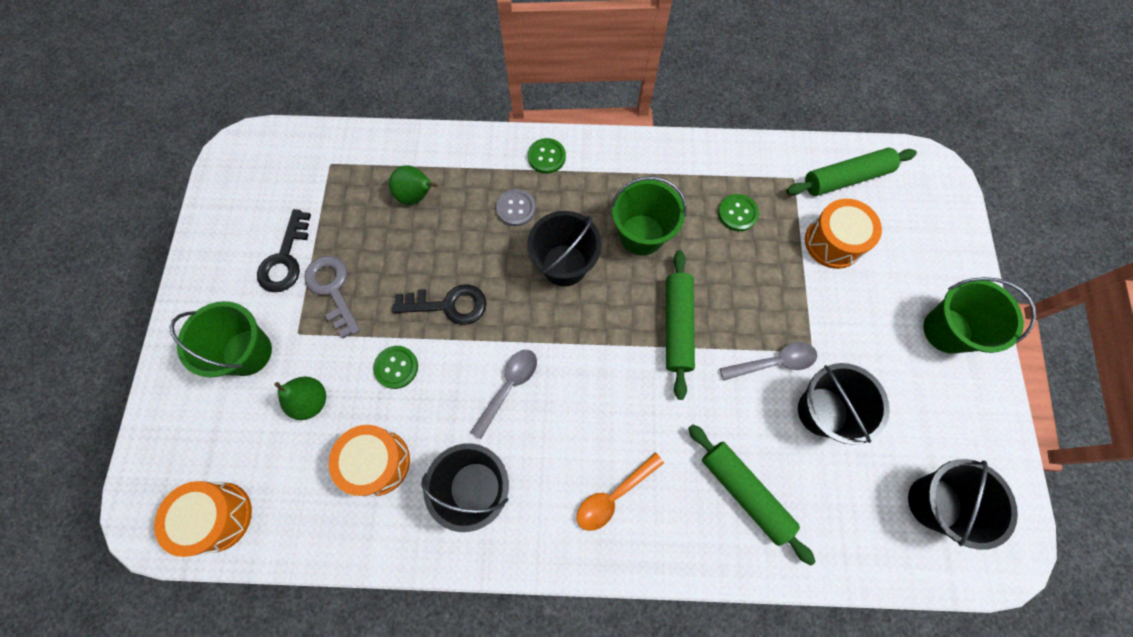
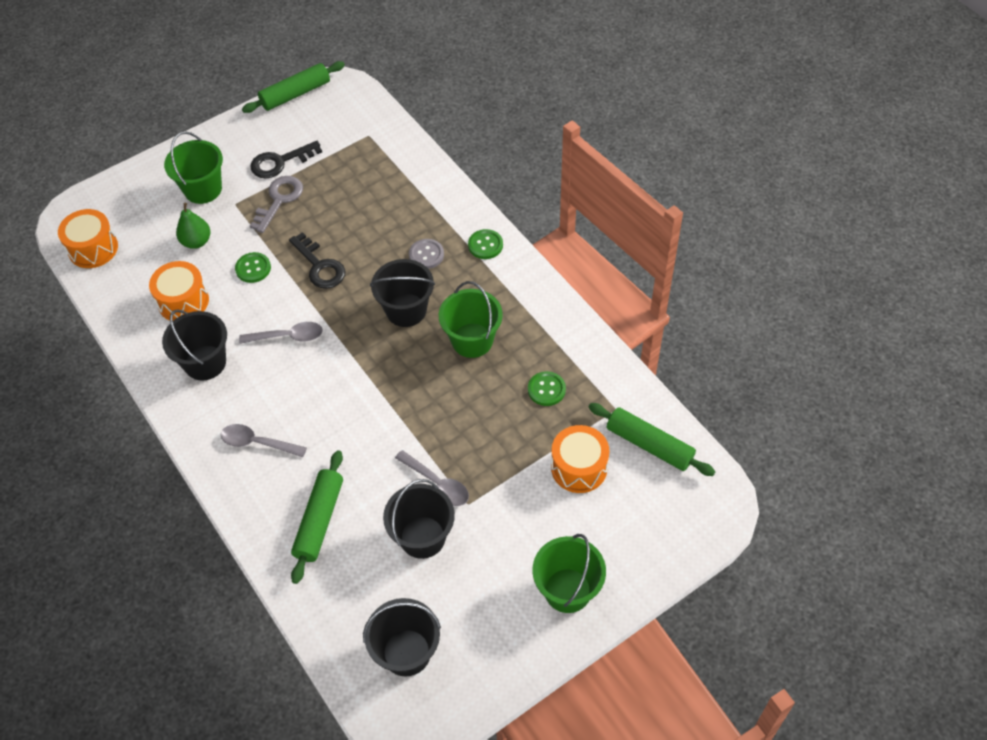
camera: 55 degrees right, 15 degrees down
(416, 196) = (386, 195): green pear -> none
(613, 496) = (257, 443): orange spoon -> grey spoon
(677, 326) = (415, 406): green rolling pin -> green rolling pin (295, 94)

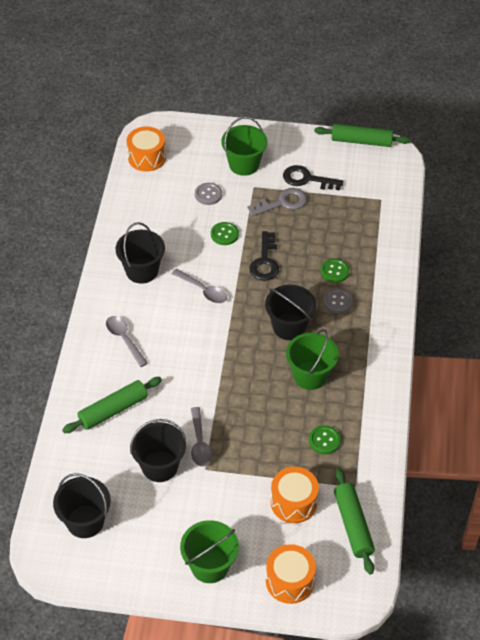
camera: 40 degrees right, 5 degrees down
(183, 301) = (165, 225): orange drum -> orange drum (290, 581)
(196, 242) = (208, 194): green pear -> grey button
(485, 245) = (382, 323): green button -> green button (334, 271)

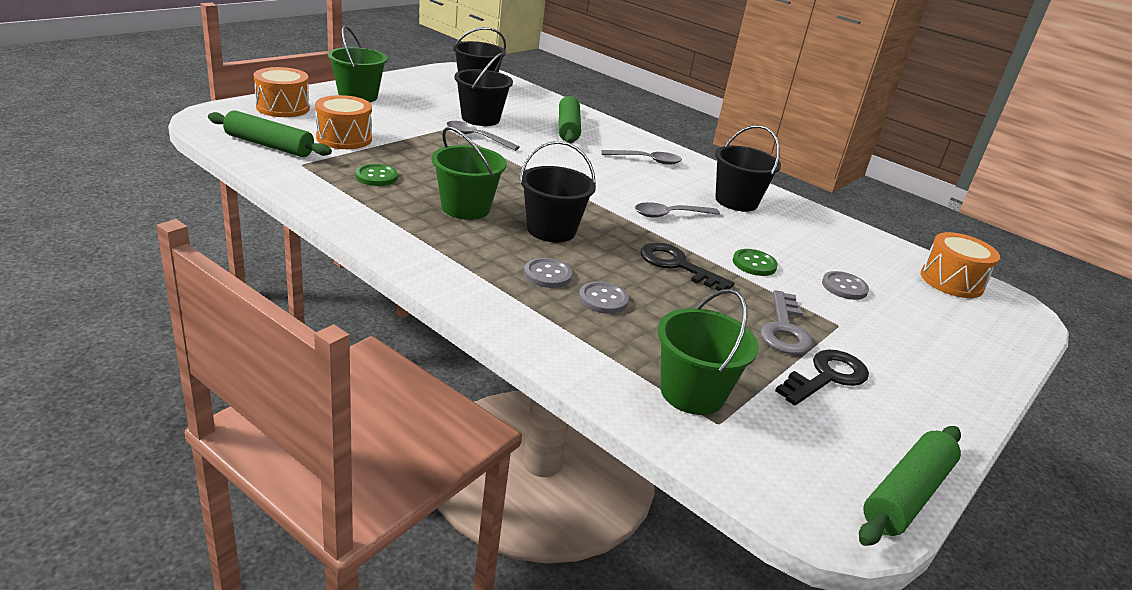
camera: 120 degrees right, 20 degrees down
(244, 164) = (898, 340): green bucket -> green bucket (692, 393)
(334, 271) = (603, 299): green button -> grey button

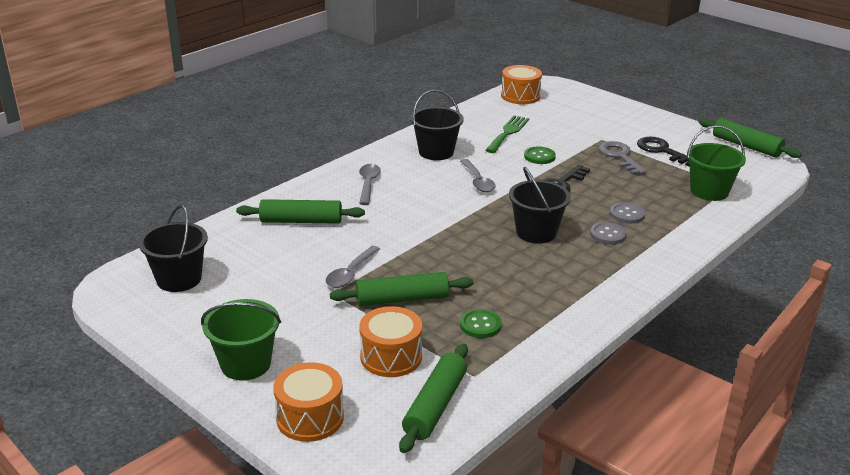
camera: 85 degrees left, 0 degrees up
(429, 151) = (402, 299): none -> green rolling pin
(465, 208) = (520, 273): green bucket -> none
(480, 119) = (293, 273): black bucket -> none
(784, 329) = (620, 156): grey key -> grey key turned 120 degrees counterclockwise
(816, 253) = (508, 133): none -> green fork
(844, 287) = (552, 130): grey button -> none

